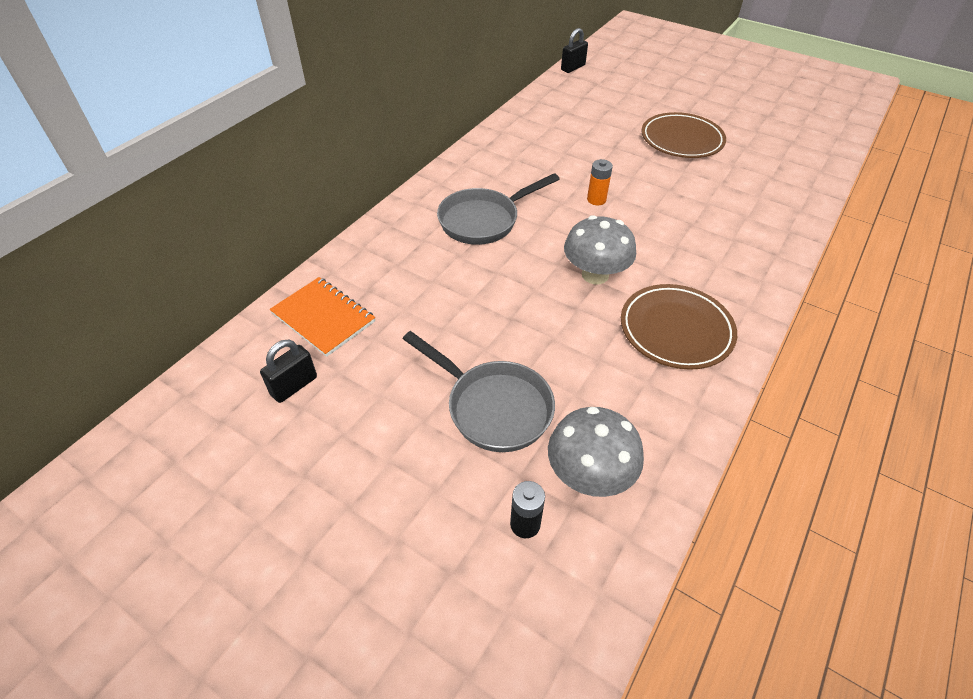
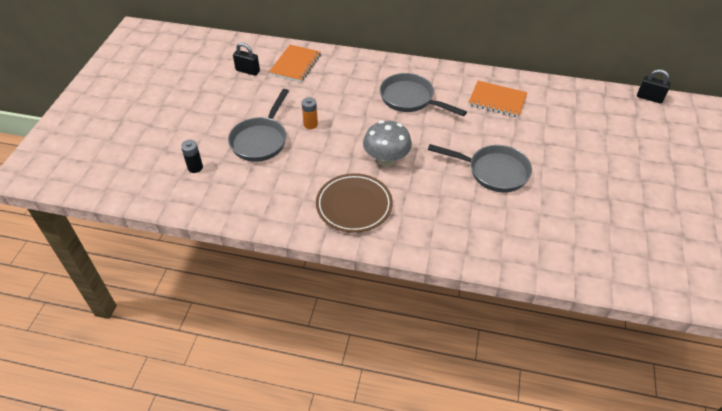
camera: 70 degrees right, 0 degrees up
(525, 155) = (497, 100): none -> orange notebook
(589, 475) = (230, 185): grey mushroom -> none
(596, 200) = (468, 146): orange battery -> orange battery (310, 124)
(648, 195) = (493, 172): none -> grey pan
(681, 140) = (587, 181): brown plate -> none

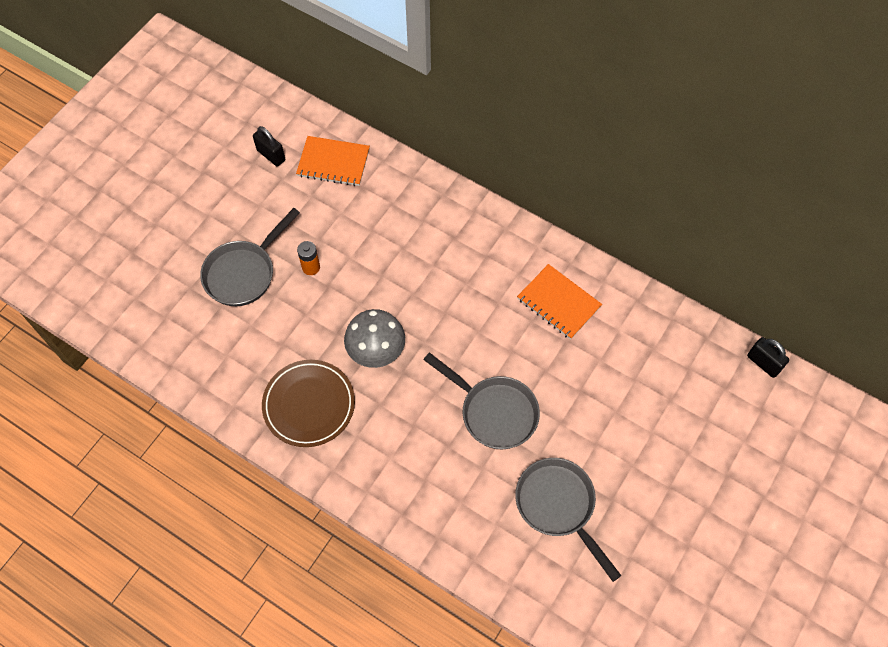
camera: 20 degrees right, 15 degrees up
(195, 167) = (156, 290): black battery -> none
(295, 64) = (333, 162): orange notebook -> orange notebook turned 60 degrees clockwise
(410, 99) = (450, 265): grey pan -> grey pan (558, 506)

